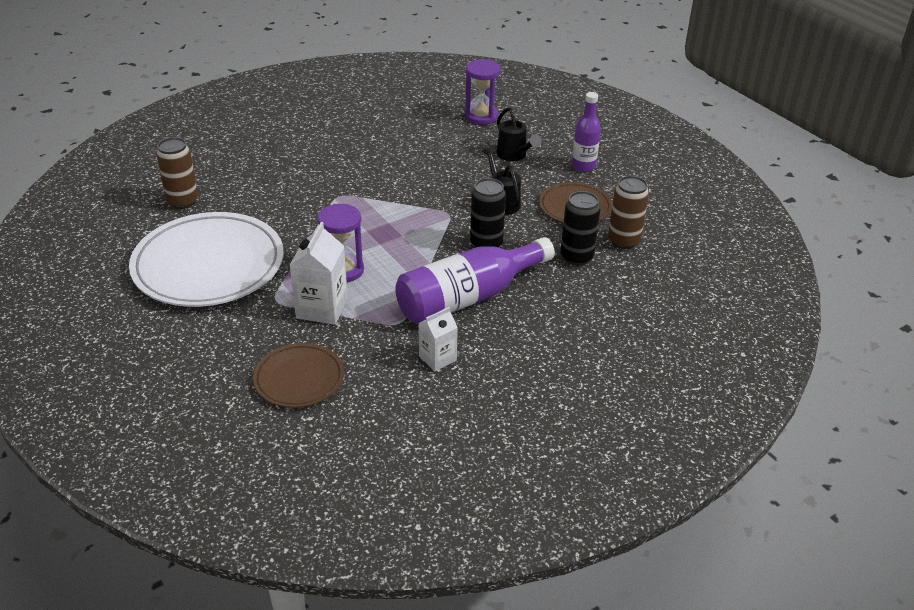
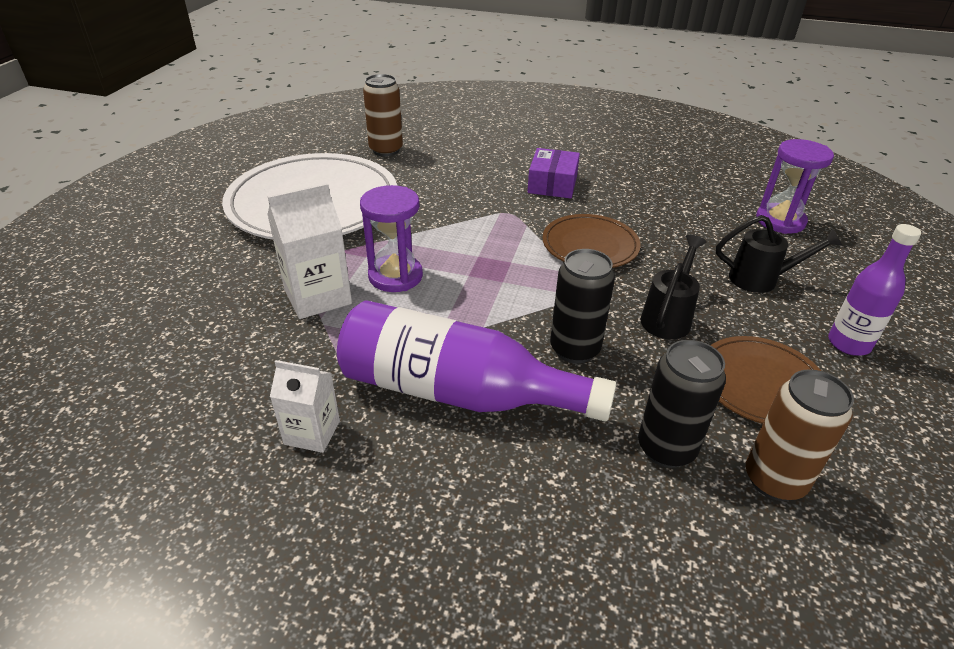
camera: 50 degrees right, 0 degrees up
(299, 379) = (184, 344): brown plate -> brown plate (590, 246)
(334, 162) = (552, 184): none -> purple box
(514, 156) = (762, 279): black watering can -> black watering can turned 105 degrees counterclockwise

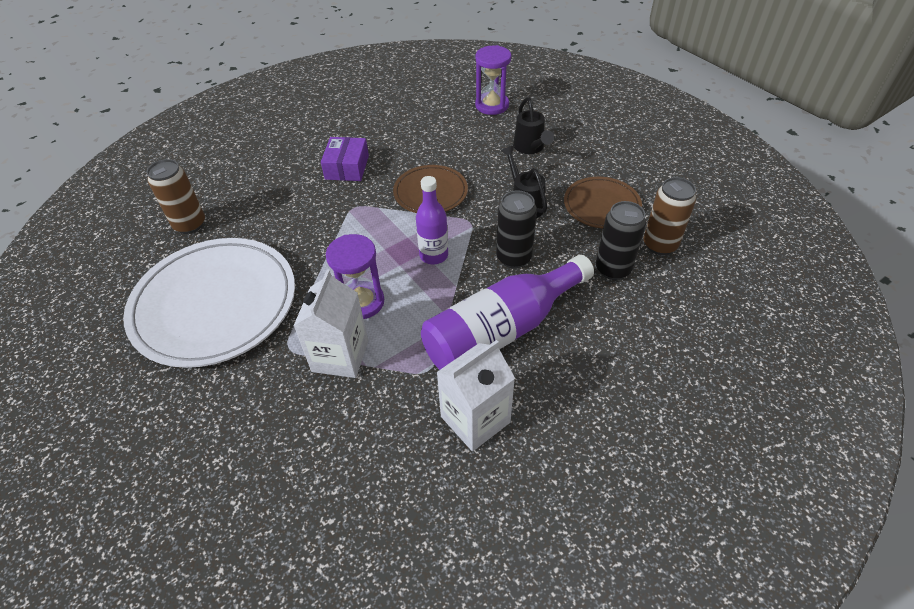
camera: 50 degrees left, 10 degrees up
(312, 432) = (475, 419): white carton -> white carton, size x1.59
(552, 184) = (347, 167): purple box -> purple box turned 45 degrees clockwise
(762, 279) = (530, 148): black watering can -> black watering can turned 120 degrees clockwise
(848, 344) = (602, 156): purple bottle -> purple bottle (434, 255)

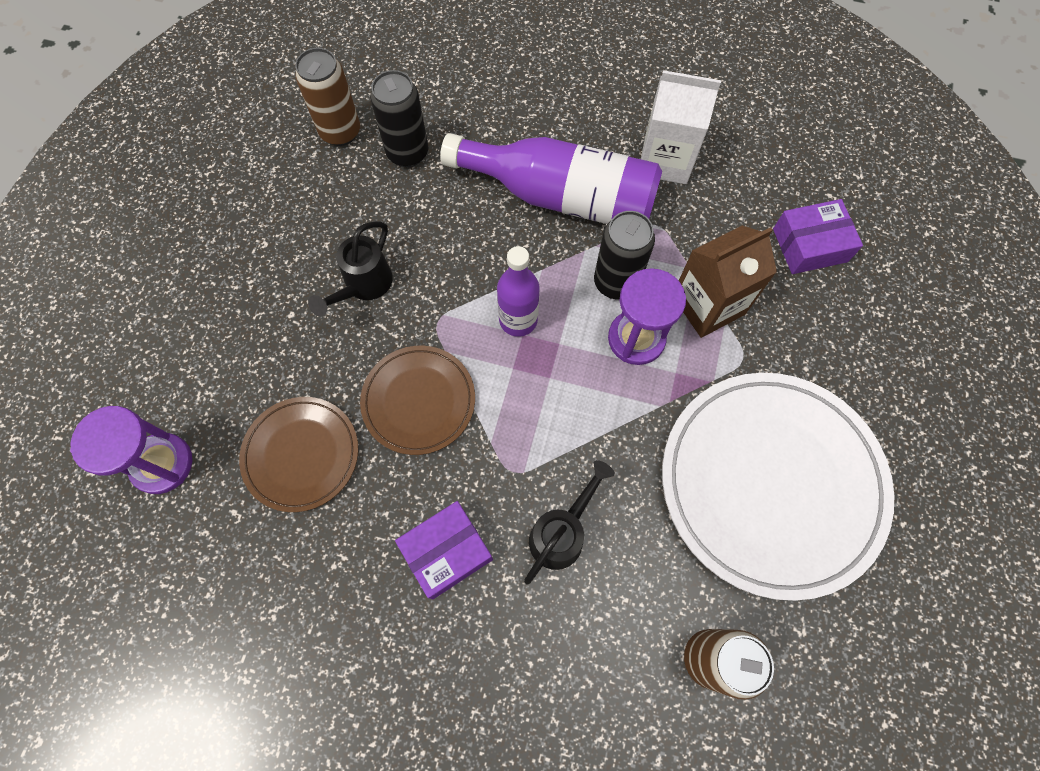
camera: 130 degrees left, 20 degrees up
(309, 461) = (810, 245): none -> purple box
(340, 356) = (708, 305): white carton -> brown carton
(513, 258) = (460, 243): black can -> black can (616, 282)
(530, 148) = (244, 345): black watering can -> black watering can (562, 532)
(601, 205) = (311, 210): brown plate -> brown plate (301, 455)

